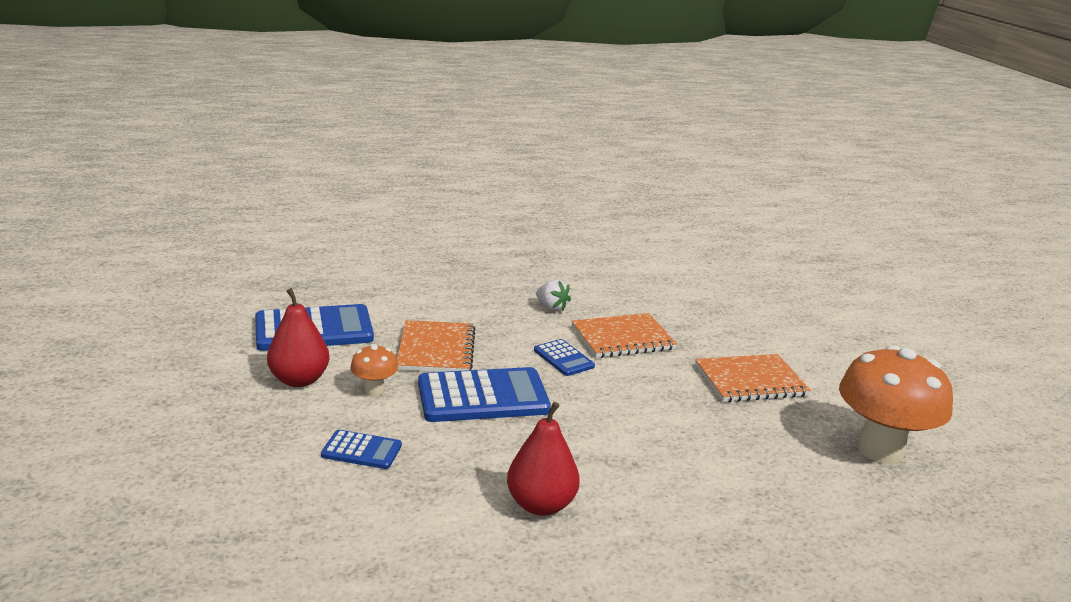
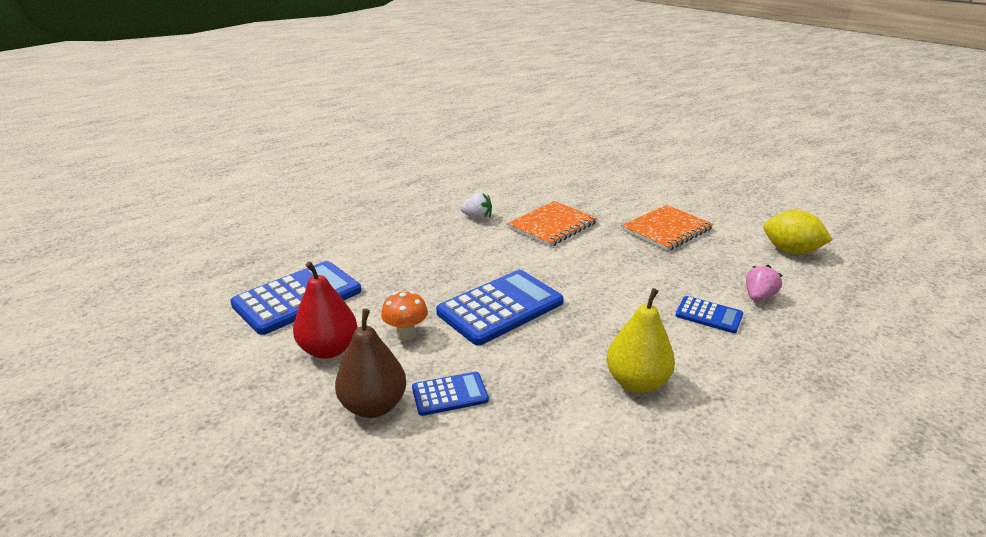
camera: 25 degrees left, 5 degrees up
(292, 436) = (374, 406): none -> brown pear
(436, 349) = (423, 280): orange notebook -> none
(541, 505) = (636, 382): red pear -> yellow pear
(563, 358) = (527, 255): blue calculator -> blue calculator (708, 315)
(774, 480) = (758, 297): none -> pink strawberry
(880, 450) = (791, 251): orange mushroom -> yellow lemon

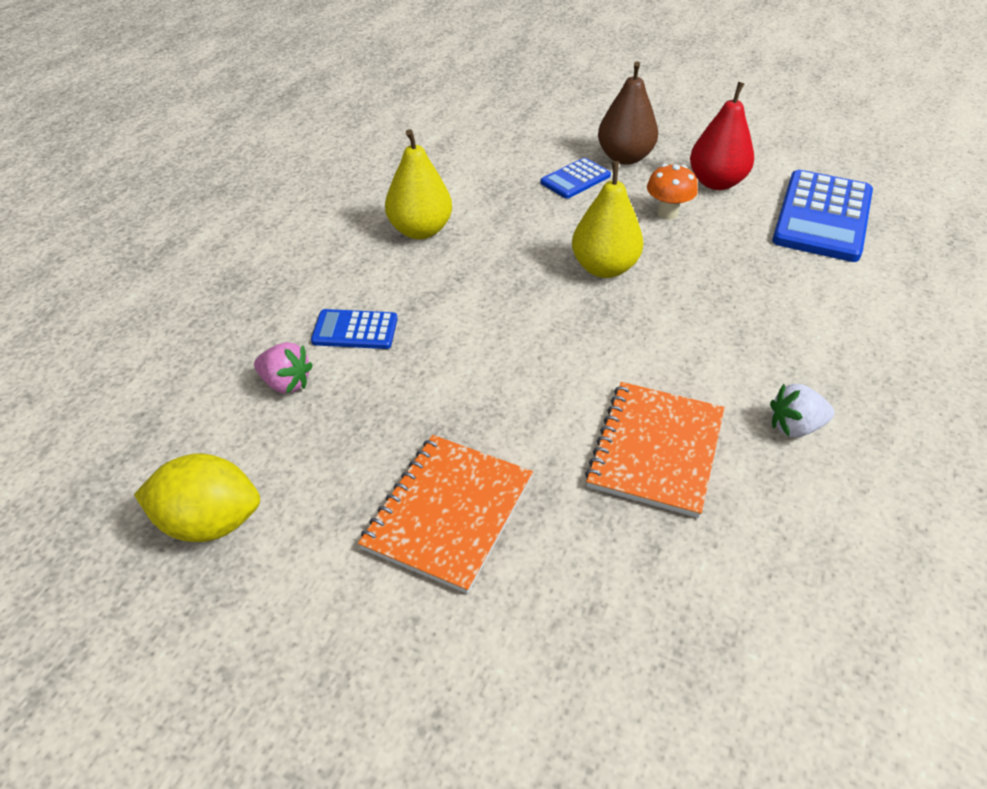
camera: 155 degrees right, 15 degrees up
(500, 308) = (604, 268): blue calculator -> yellow pear
(758, 297) = (286, 383): pink strawberry -> pink strawberry turned 75 degrees counterclockwise

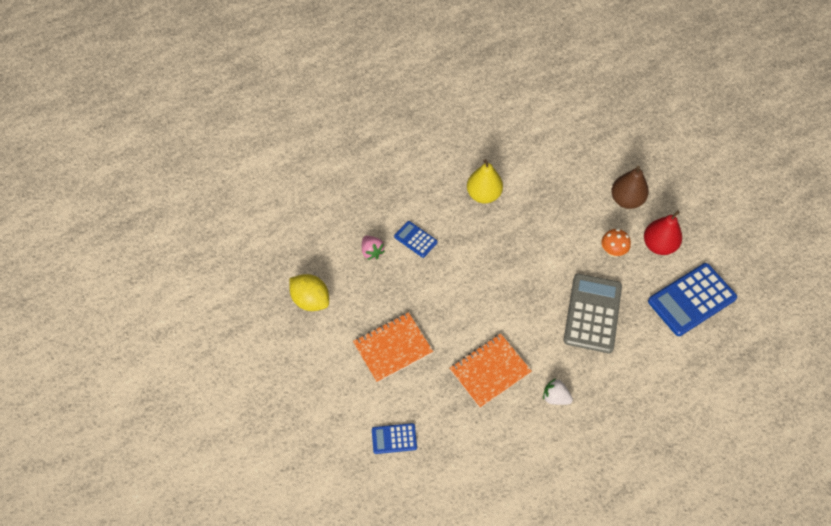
camera: 35 degrees right, 15 degrees up
(575, 179) = (586, 201): blue calculator -> blue calculator (394, 438)
(604, 268) = (550, 267): yellow pear -> none
(721, 291) = (592, 313): none -> grey calculator

